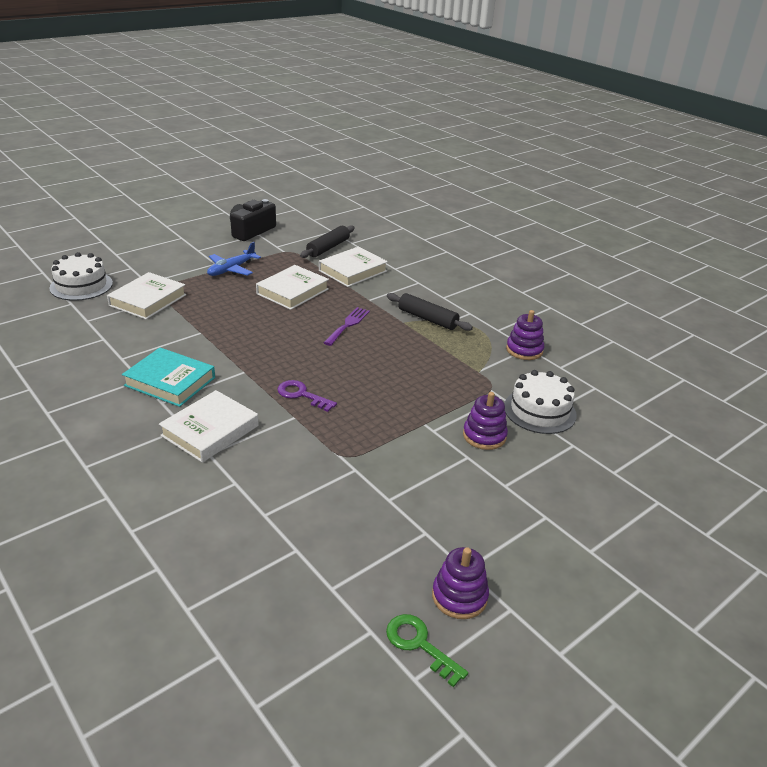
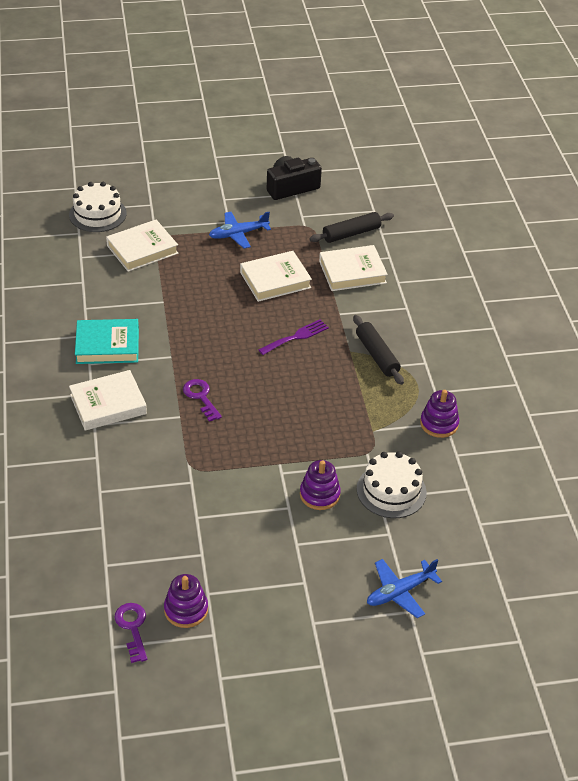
camera: 30 degrees right, 10 degrees up
(170, 381) = (107, 345): turquoise book -> turquoise book turned 60 degrees counterclockwise
(419, 645) = (132, 628): green key -> purple key
(632, 489) = (399, 592): none -> blue plane

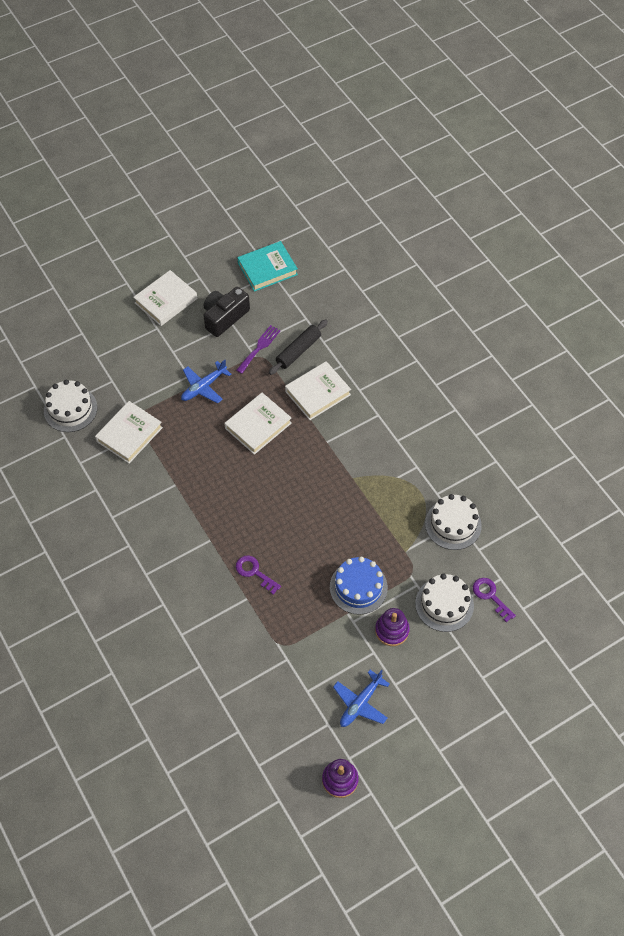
camera: 20 degrees left, 15 degrees up
(107, 345) = (151, 549): turquoise book -> turquoise book (267, 269)
(108, 404) = (182, 609): white book -> white book (166, 301)
(132, 628) = (307, 813): purple key -> purple key (490, 596)
(296, 337) = (302, 480): purple fork -> purple fork (259, 347)
(304, 445) = (358, 587): none -> blue cake
(377, 355) = (375, 474): black rolling pin -> none
(399, 592) = (490, 696): blue plane -> blue plane (360, 703)
(439, 424) = (453, 524): purple stacking toy -> white cake

